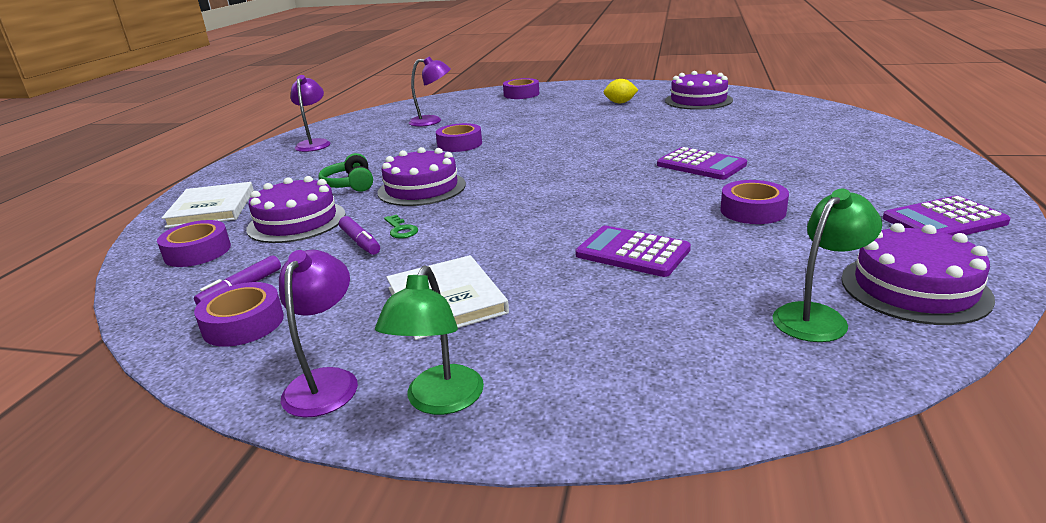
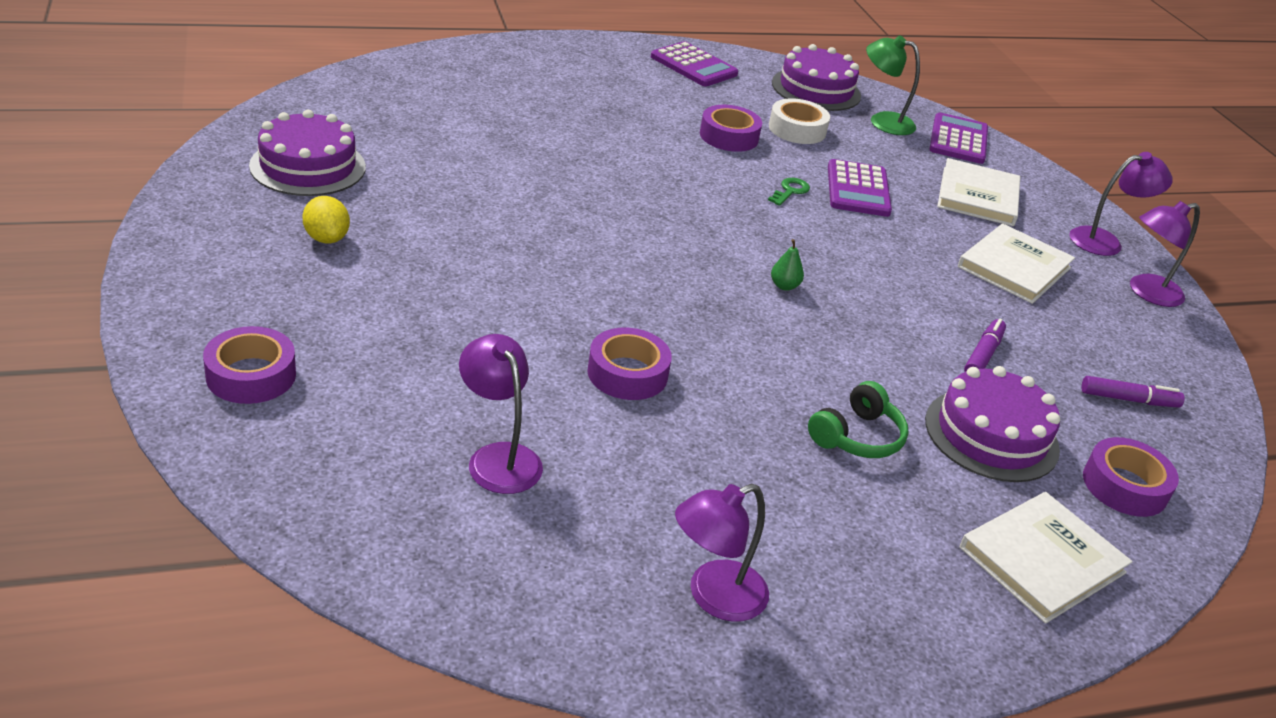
camera: 125 degrees left, 10 degrees up
(243, 324) = (1156, 368): purple tape -> none
(401, 229) = (933, 335): green key -> green key (790, 191)
(422, 188) = (820, 357): purple cake -> none
(440, 401) = (1105, 241): green lamp -> purple lamp
(502, 191) = (784, 286): none -> green pear
(594, 329) = (977, 196): none -> white book
(701, 165) = (618, 161): purple calculator -> purple calculator (958, 140)
(777, 248) = (797, 129): none -> white tape

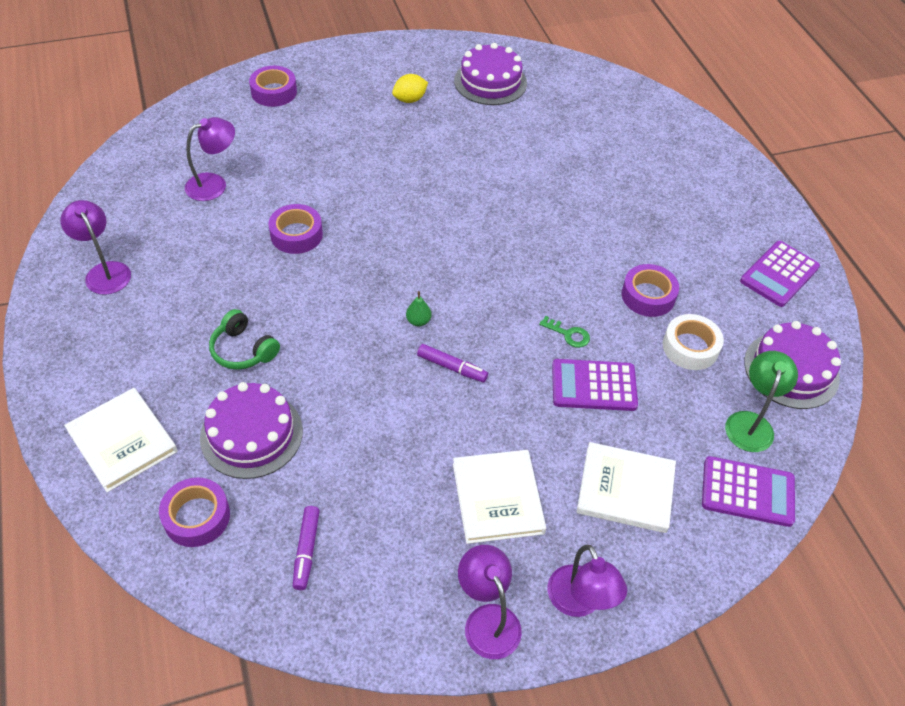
camera: 90 degrees right, 15 degrees up
(983, 355) = (352, 446): purple marker -> purple marker (452, 367)
(1014, 267) = (497, 498): white book -> white book turned 45 degrees clockwise

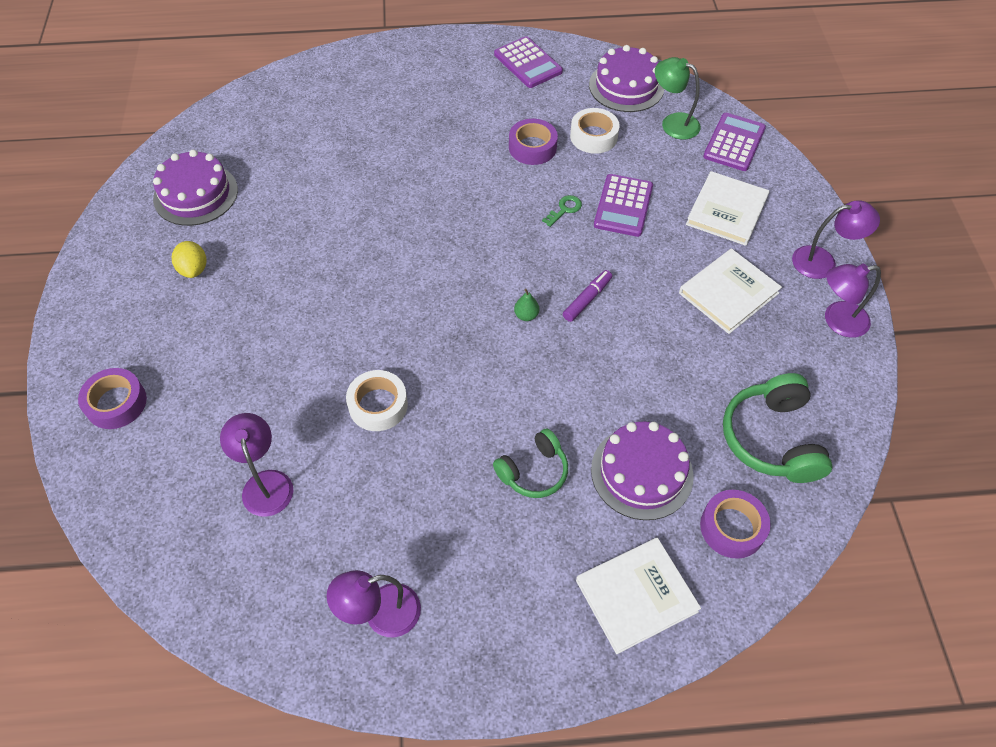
camera: 75 degrees left, 5 degrees up
(296, 234) = (378, 405): purple tape -> white tape
(306, 550) = (772, 439): purple marker -> green headphones
(497, 498) = (728, 293): white book -> white book turned 45 degrees counterclockwise

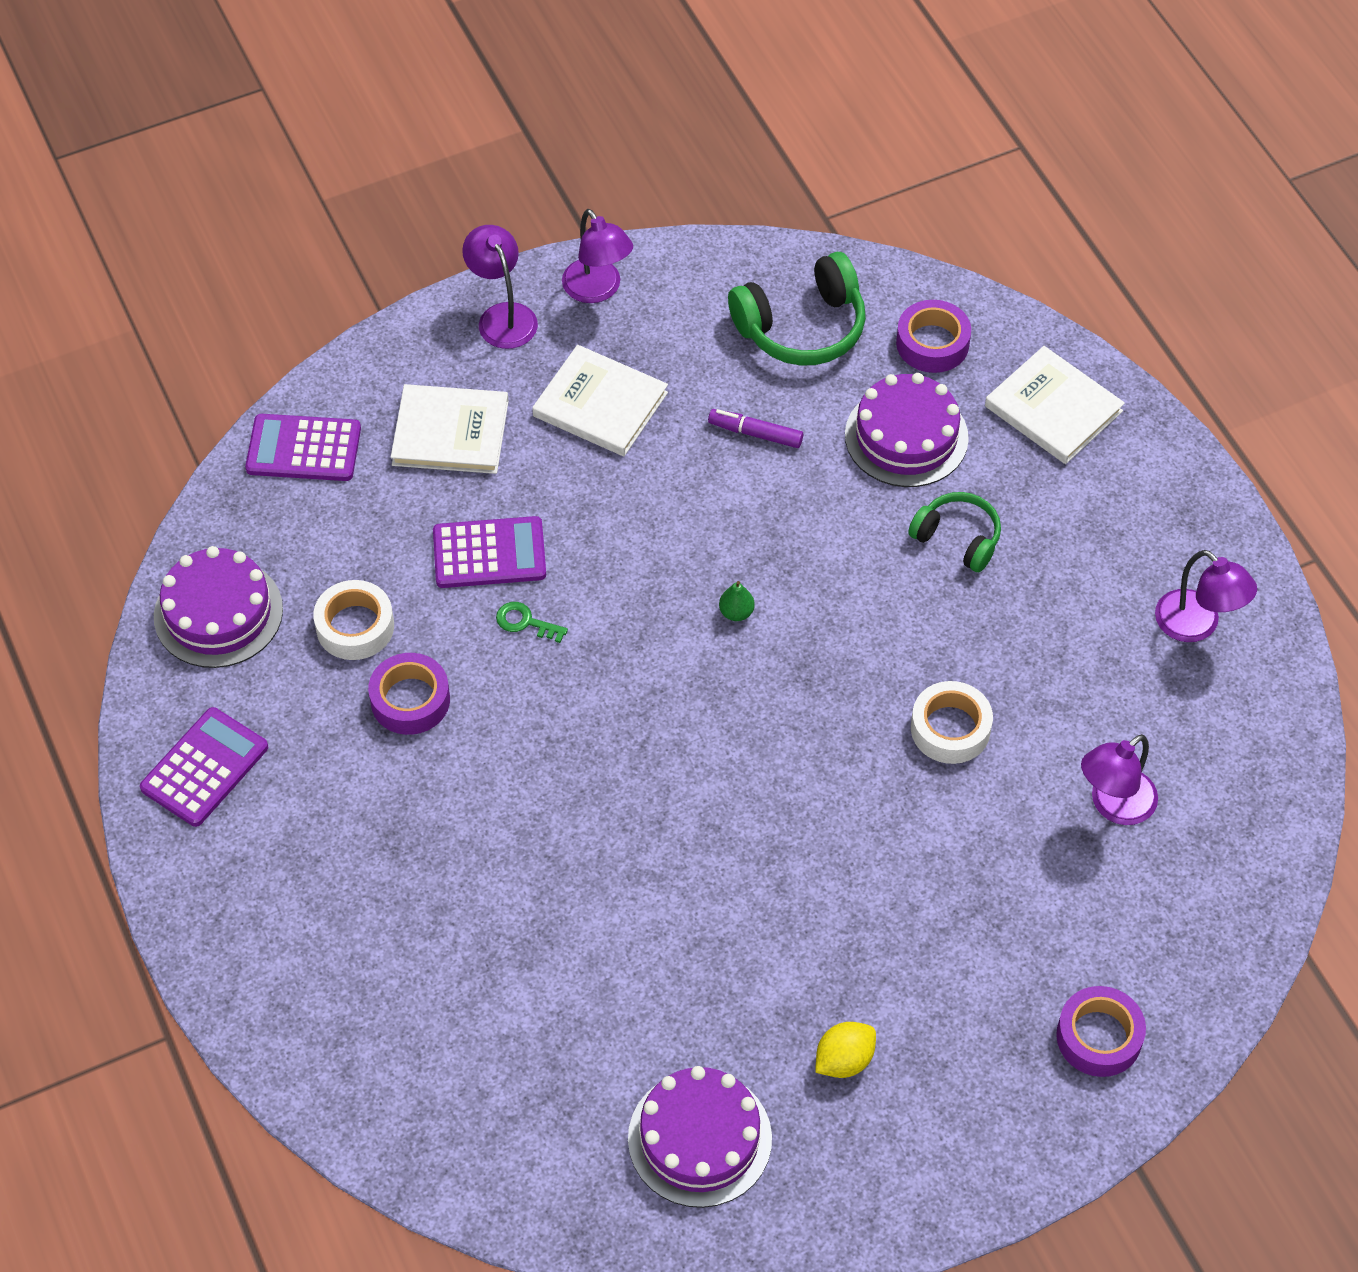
camera: 110 degrees left, 0 degrees up
(587, 299) = (679, 552): purple marker -> purple marker (755, 434)
(673, 123) = (286, 532): green lamp -> none

